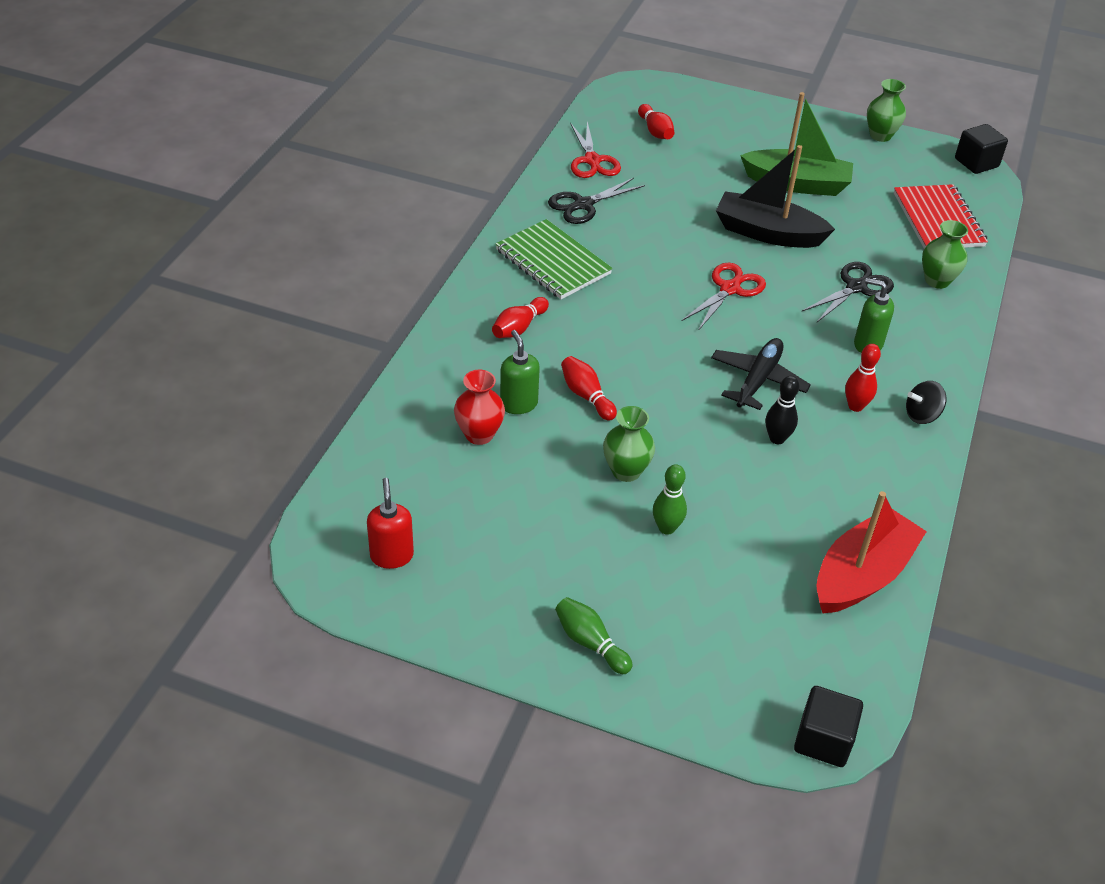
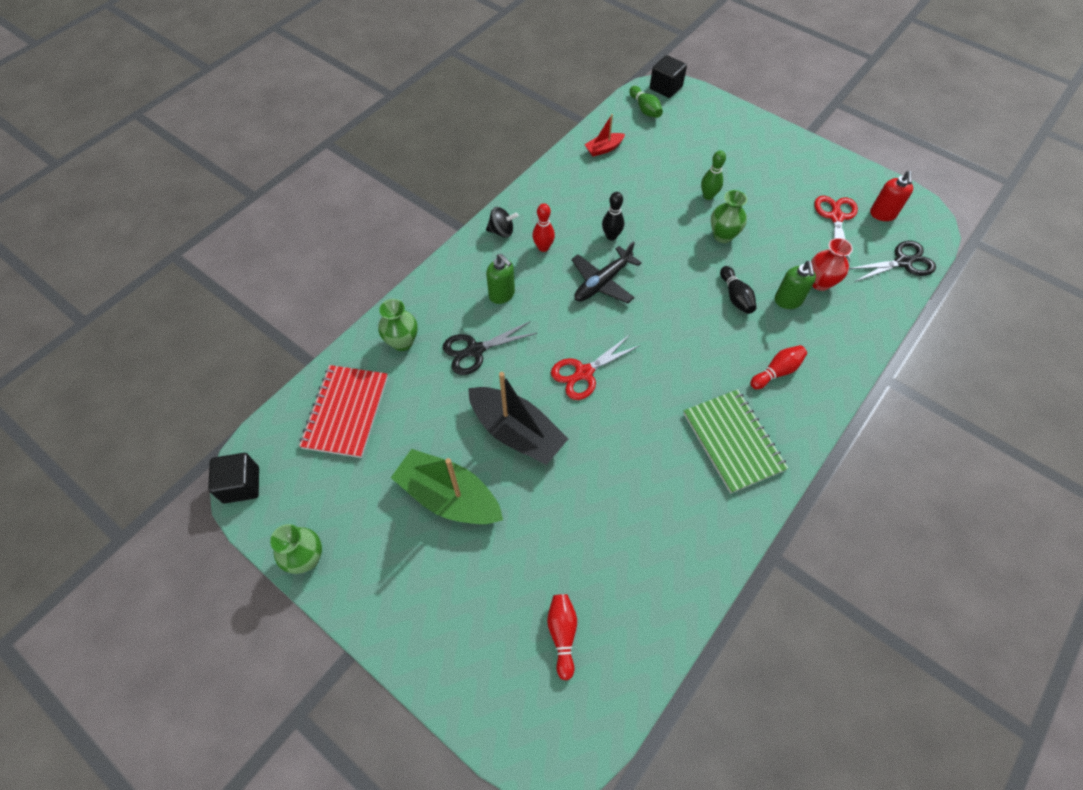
camera: 160 degrees left, 15 degrees up
(583, 205) = (684, 517): black scissors -> black scissors (903, 262)
(586, 396) = (735, 296): red bowling pin -> black bowling pin
(590, 643) = (770, 148): green bowling pin -> green bowling pin (645, 109)
(592, 160) = (655, 593): red scissors -> red scissors (836, 217)
(862, 575) = (604, 149): red boat -> red boat, size x0.50

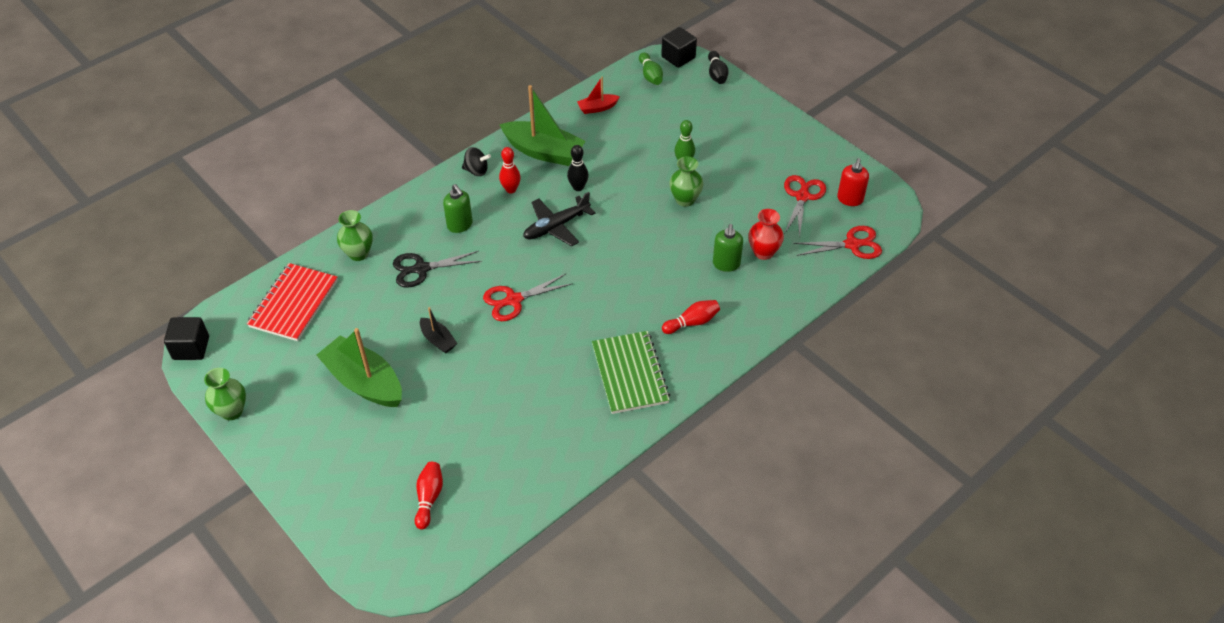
camera: 10 degrees right, 10 degrees down
(516, 432) = (438, 340): black boat -> black boat, size x0.50
(564, 202) = (543, 152): none -> green boat
(735, 296) = (677, 254): black bowling pin -> black bowling pin (716, 74)
(903, 262) = (852, 244): black scissors -> red scissors

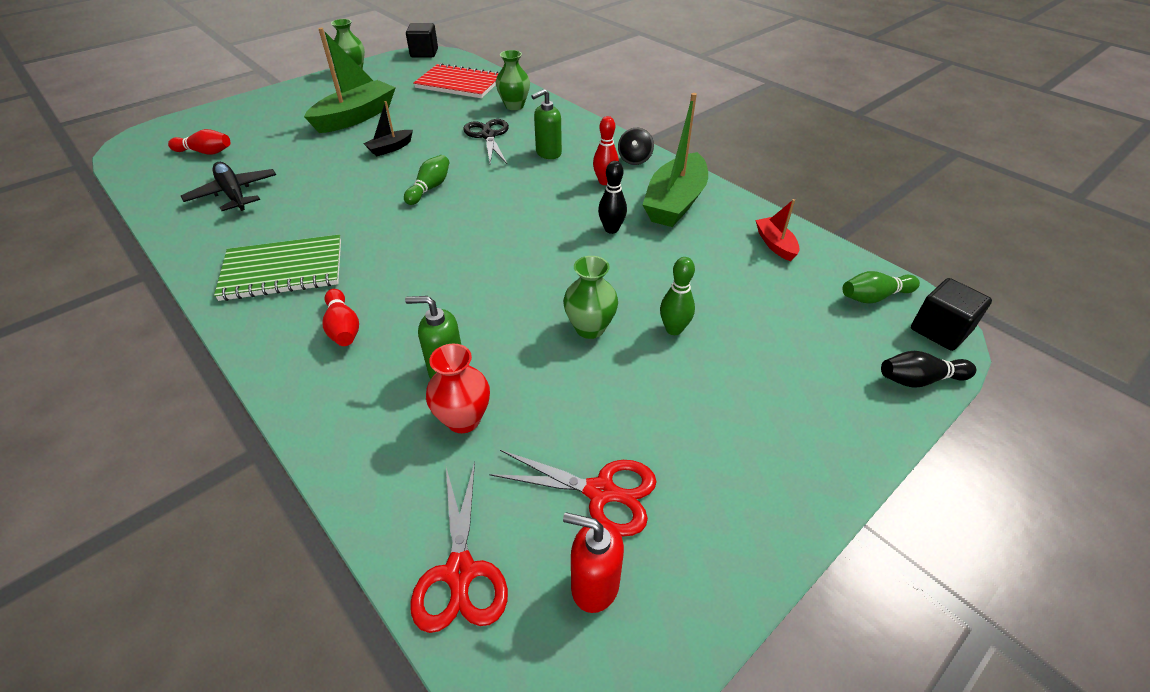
camera: 90 degrees right, 5 degrees down
(514, 300) = (430, 188): red scissors -> green bowling pin
(556, 226) = (541, 214): black plane -> black plane (234, 194)

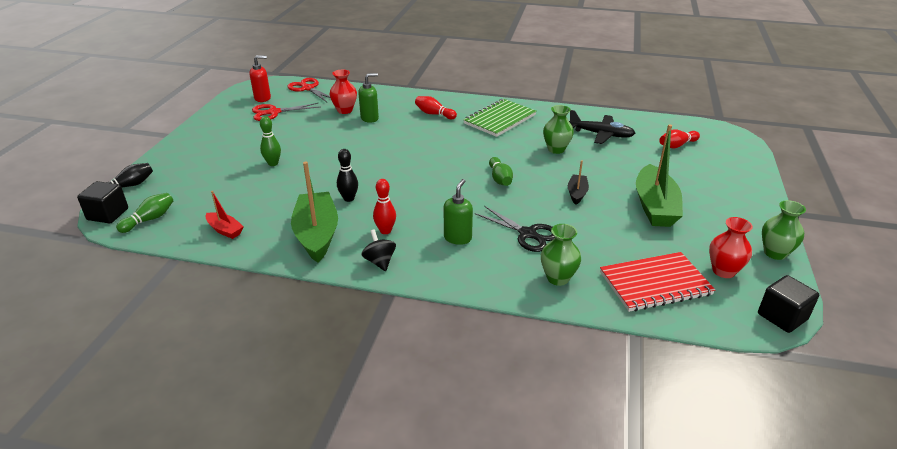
camera: 145 degrees right, 10 degrees down
(405, 75) = (723, 271): none -> red vase
(590, 328) = (318, 150): green vase -> green vase (556, 149)

